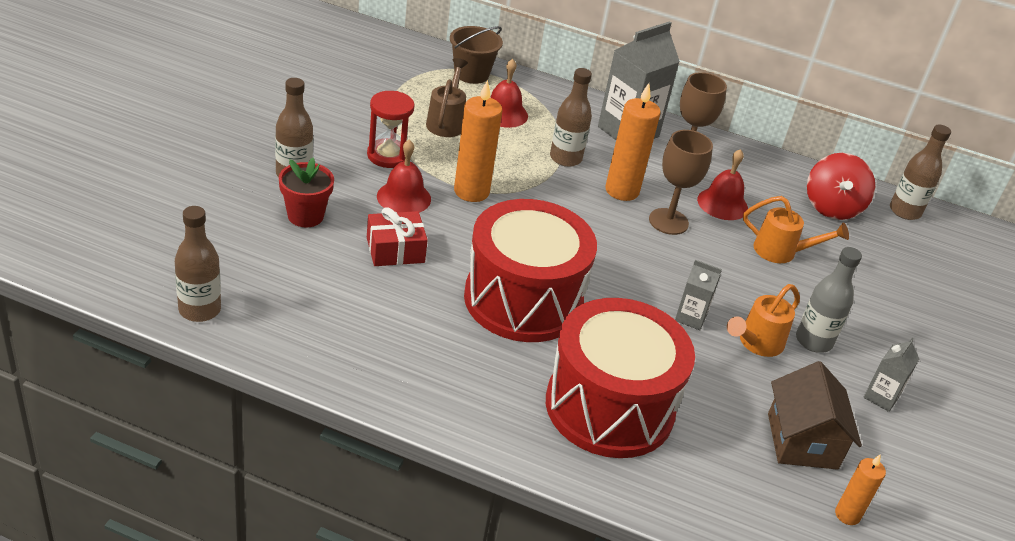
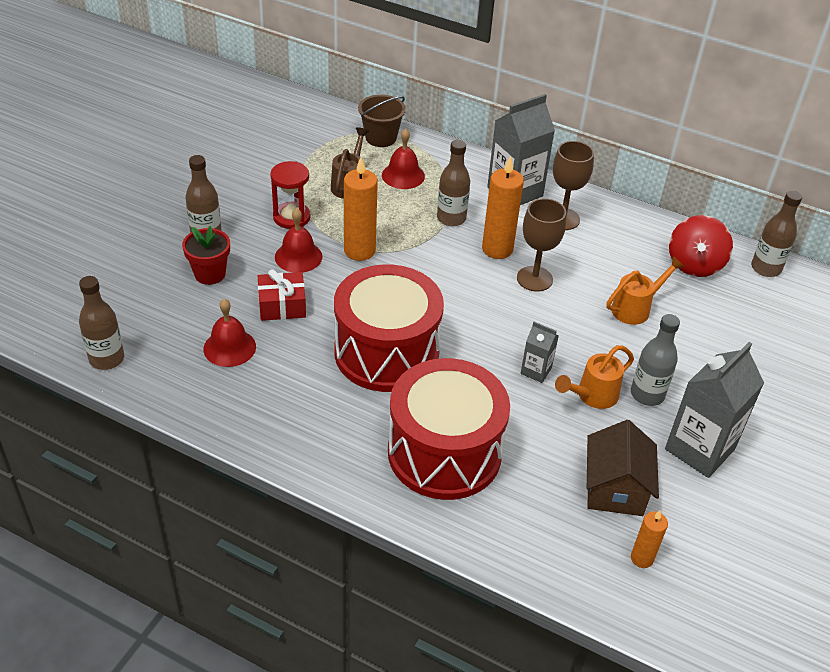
camera: 10 degrees right, 5 degrees up
(722, 204) = (589, 261): red bell -> red bell (229, 347)
(781, 252) = (635, 308): orange watering can -> orange watering can turned 60 degrees counterclockwise
(881, 397) = (699, 449): grey carton -> grey carton, size x2.02

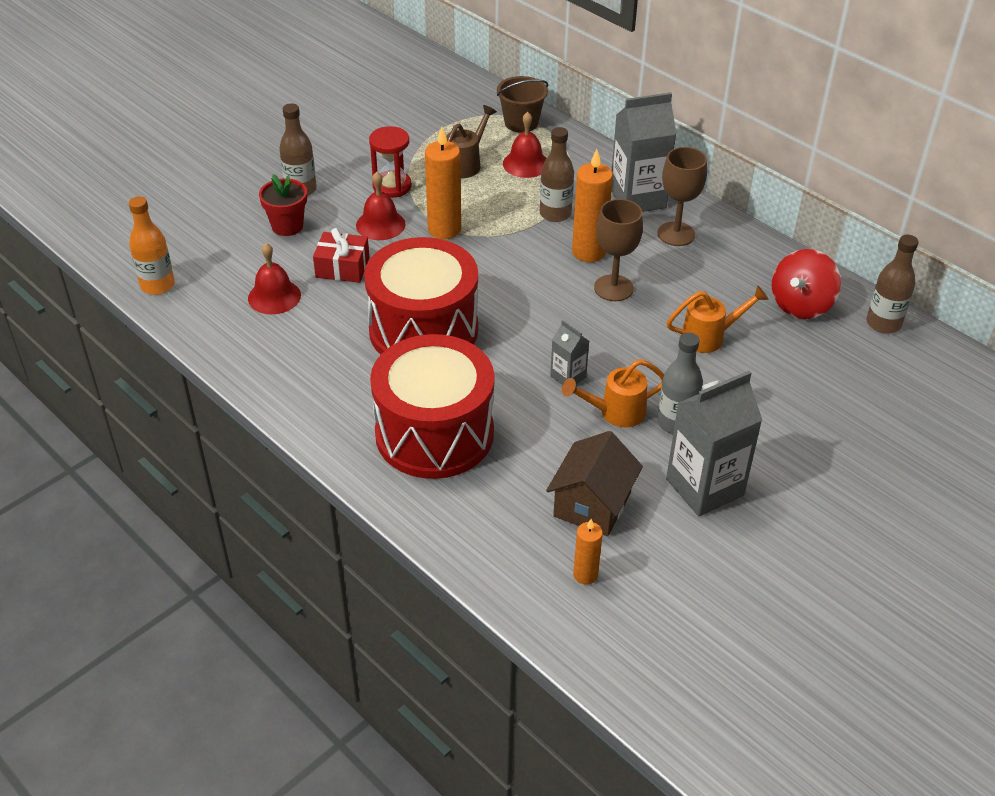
camera: 20 degrees right, 0 degrees up
(107, 359) = (157, 285): brown bottle -> orange bottle

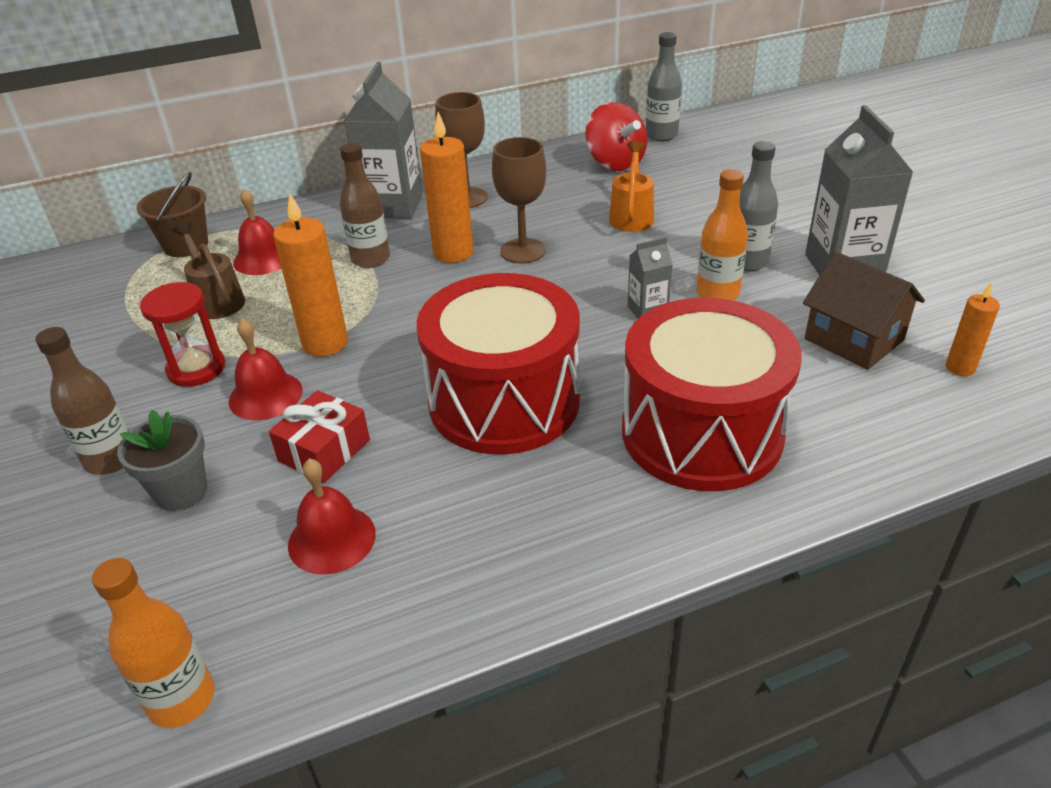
camera: 65 degrees left, 5 degrees down
(287, 226) = (181, 491): red flower pot -> grey flower pot
(615, 412) = (717, 293): orange watering can -> orange bottle
(883, 323) = (661, 135): brown bottle -> grey bottle

